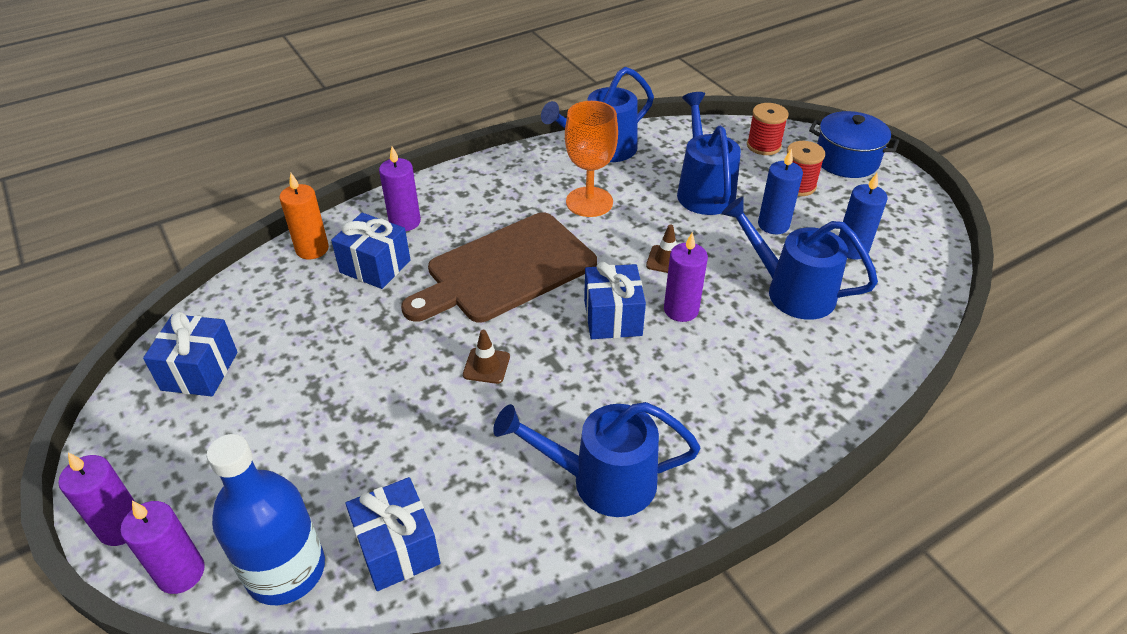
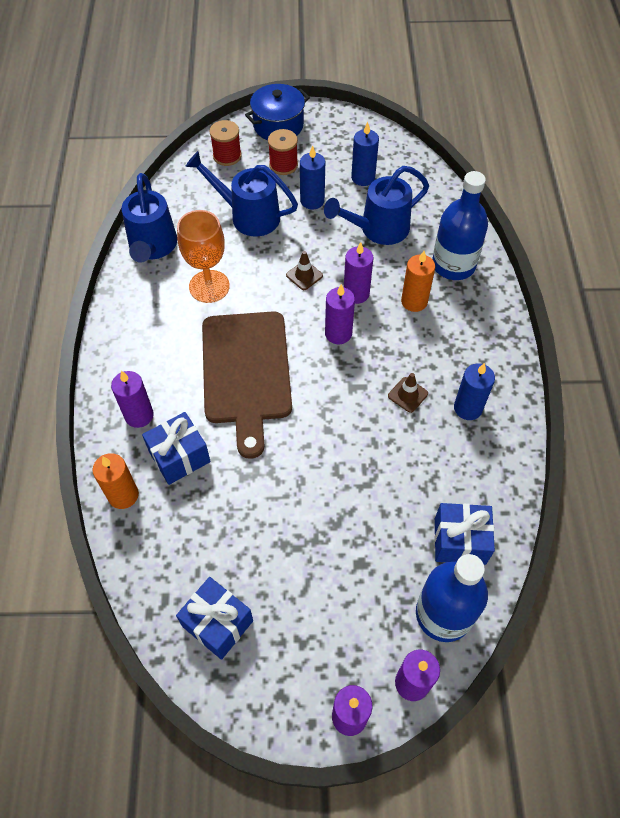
camera: 60 degrees left, 15 degrees up
(486, 366) = (336, 427): brown traffic cone -> brown traffic cone (407, 395)
(600, 480) = (468, 408): blue watering can -> blue candle
(613, 317) = (338, 333): blue gift -> purple candle
(717, 364) = (414, 301): none -> orange candle
(809, 380) = (453, 265): none -> blue bottle

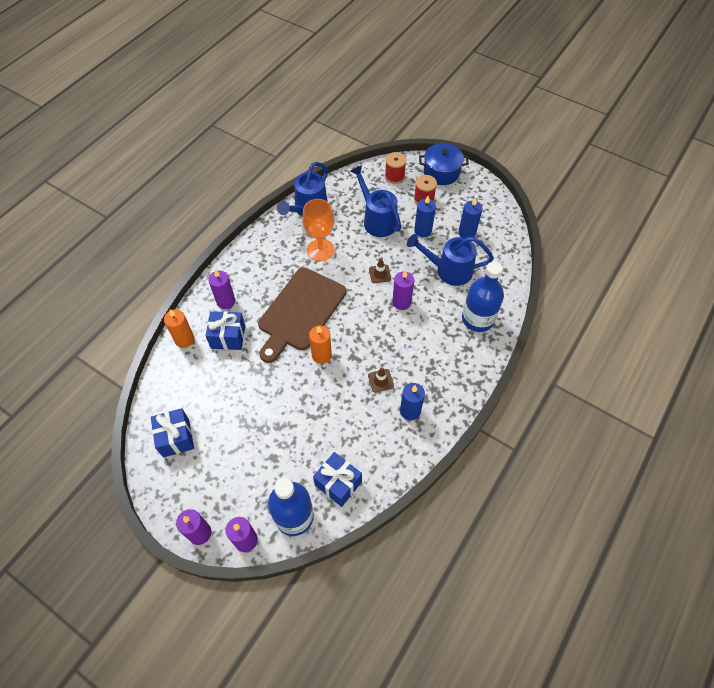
camera: 35 degrees right, 0 degrees up
(338, 333) = (370, 320): purple candle -> none
(414, 301) = (433, 327): orange candle -> orange candle (321, 355)

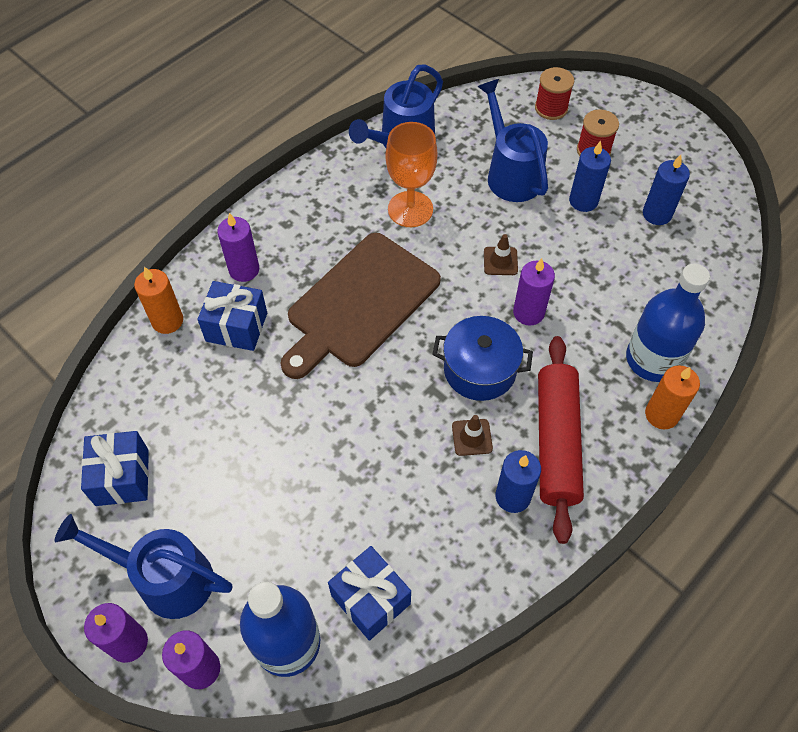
camera: 10 degrees right, 0 degrees up
(321, 355) = (381, 380): orange candle -> orange candle (661, 414)
(430, 375) = (556, 442): none -> red rolling pin
(441, 172) = (629, 111): blue pot -> blue pot (480, 370)
(448, 270) = (616, 271): blue watering can -> blue watering can (165, 578)

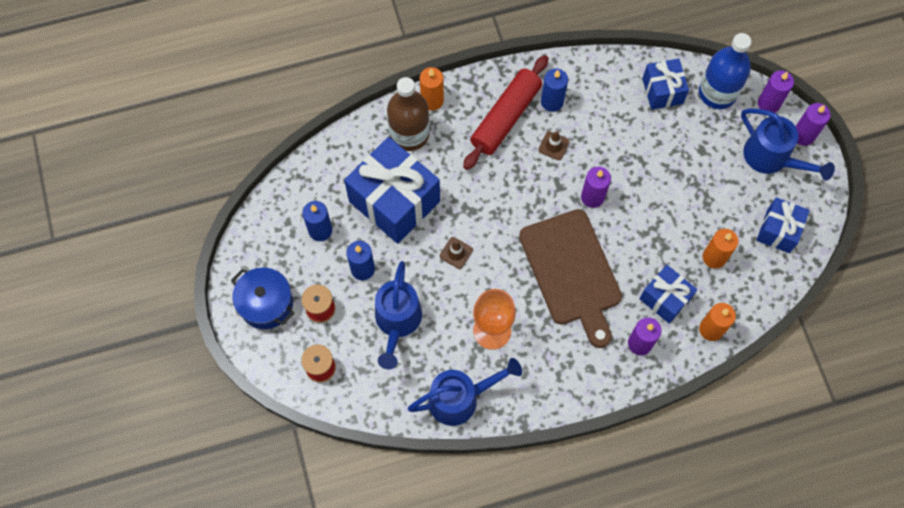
camera: 150 degrees left, 10 degrees up
(196, 402) = (714, 257): none -> orange candle
(360, 304) = (572, 272): brown cutting board -> brown cutting board turned 90 degrees clockwise
(480, 370) = (521, 184): blue pot -> blue pot (266, 304)
(528, 312) = (464, 205): purple candle -> purple candle (592, 197)
(607, 279) = (394, 201): none -> blue gift
(653, 359) = (409, 134): blue bottle -> brown bottle

